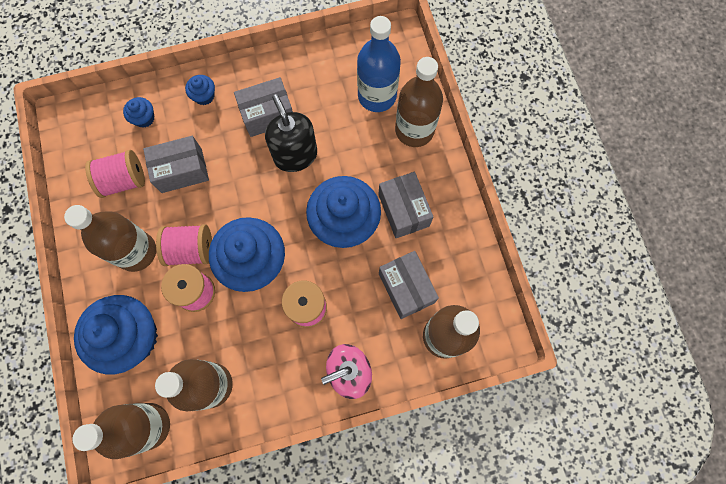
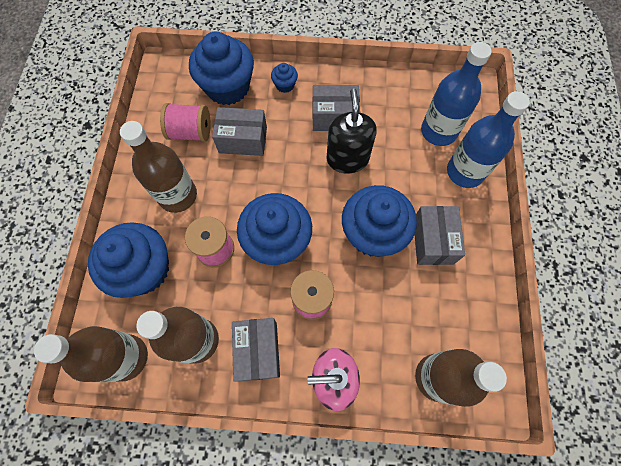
camera: 20 degrees right, 5 degrees down
(144, 118) = (227, 87): blue cupcake -> blue cupcake, size x2.30
(191, 249) = (225, 210): pink spool -> none
(406, 288) = (413, 315): grey box -> grey box (258, 351)
(414, 130) = (465, 172): brown bottle -> blue bottle

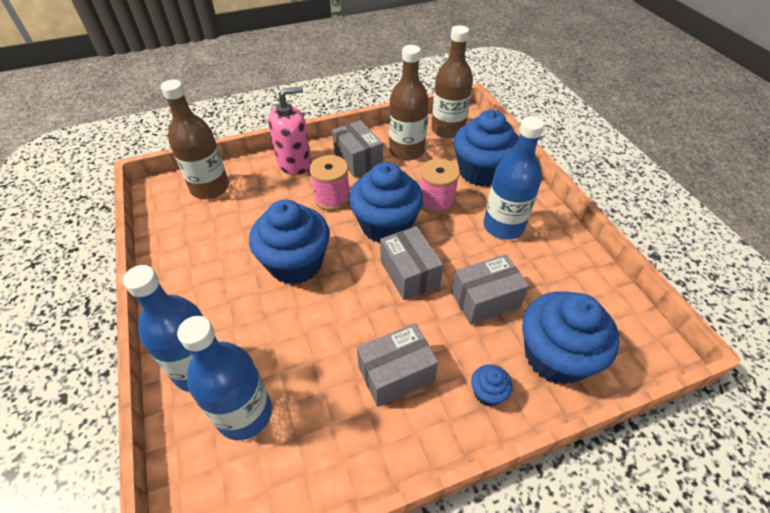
camera: 155 degrees right, 20 degrees down
(178, 195) = (503, 226): brown bottle -> blue bottle
(191, 132) = (546, 285): pink spool -> none
(347, 159) = (354, 326): black soap dispenser -> none
(433, 241) = (230, 279): grey box -> grey box (409, 273)

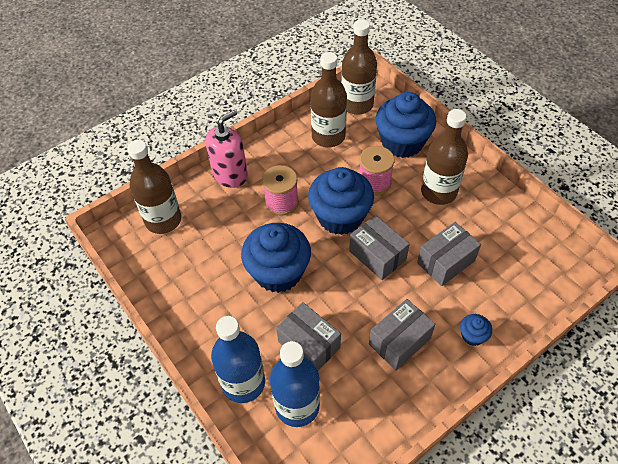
camera: 15 degrees left, 5 degrees up
(358, 159) = (287, 156): grey box -> grey box (309, 344)
(503, 226) = (438, 192): blue bottle -> brown bottle
(555, 356) = (512, 293): blue cupcake -> none

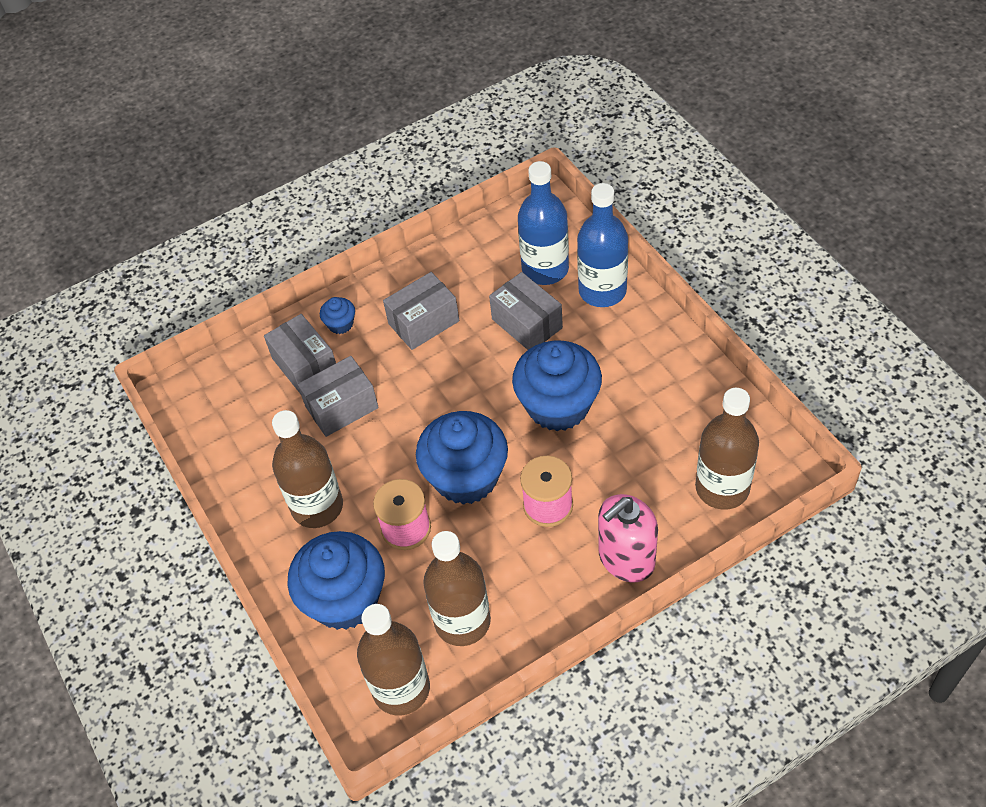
camera: 170 degrees left, 0 degrees up
(377, 255) = (426, 420): grey box -> grey box (305, 365)

